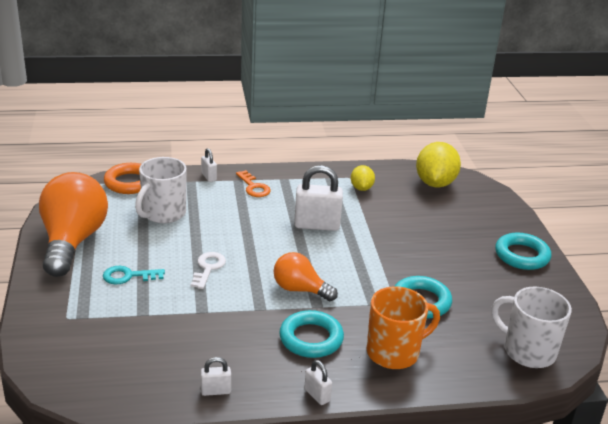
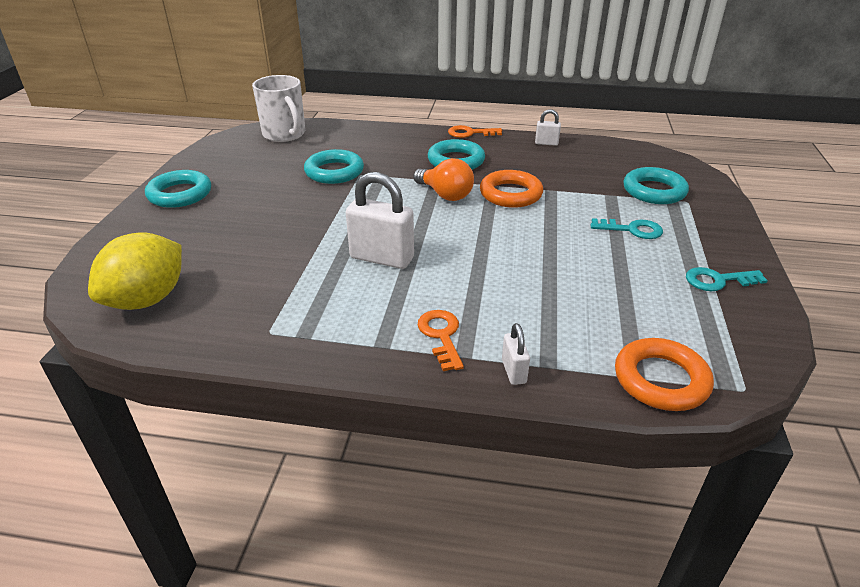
camera: 160 degrees left, 5 degrees up
(73, 241) = (717, 280): orange light bulb -> turquoise key
(97, 327) = (654, 191): none -> turquoise ring
(163, 213) = (595, 306): white mug -> none
(208, 268) = (538, 226): white key -> none
(240, 300) = (510, 194): none -> orange ring
(317, 395) = (470, 133): white padlock -> orange key
(361, 188) = (270, 307): yellow lemon -> none
(394, 352) = (392, 145): orange mug -> none

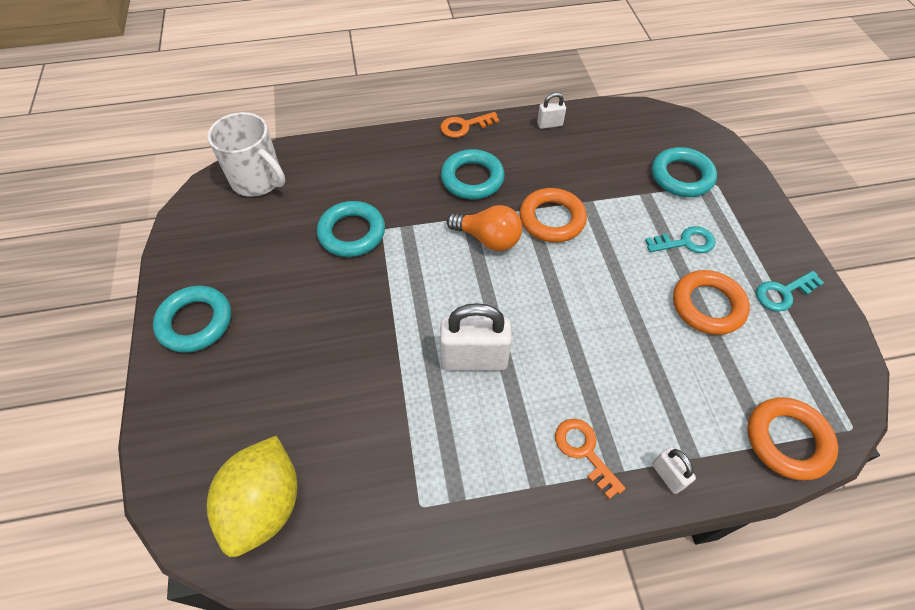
camera: 20 degrees left, 20 degrees up
(629, 272) = (707, 306): none -> orange ring

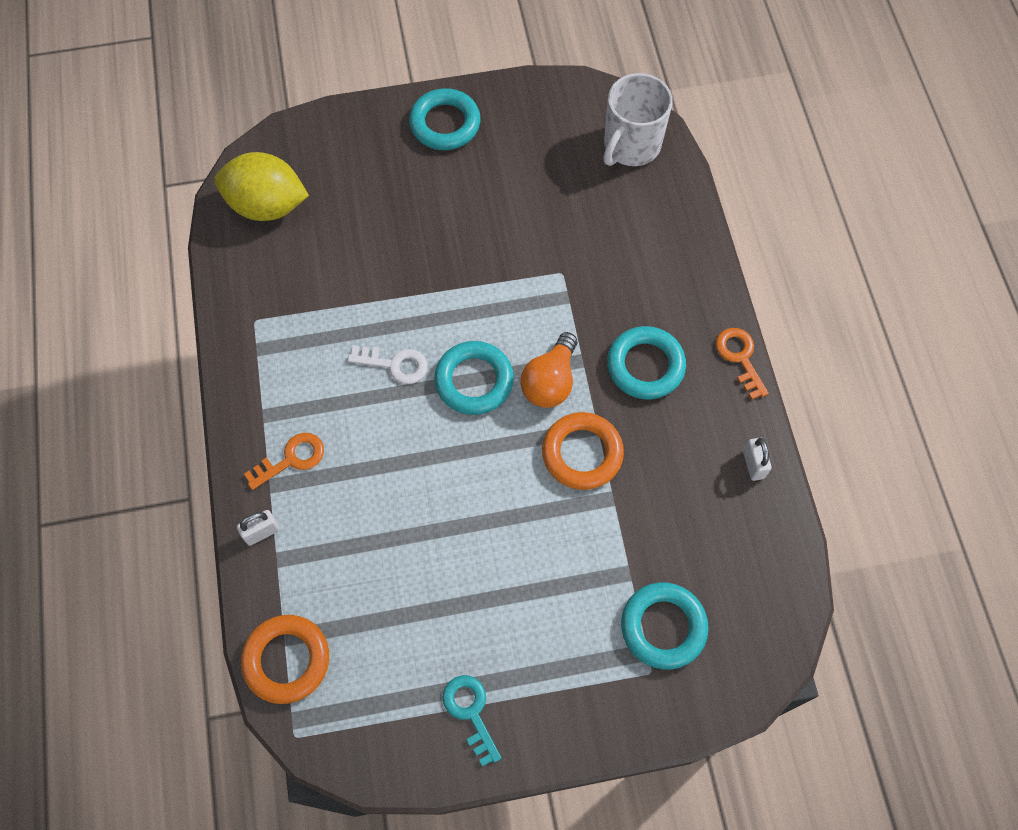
camera: 90 degrees right, 10 degrees up
(352, 233) = (556, 244): turquoise ring -> turquoise ring (474, 381)
(474, 359) = (395, 364): white padlock -> white key
(685, 242) = (548, 609): turquoise key -> none
(707, 306) = (454, 615): orange ring -> none

